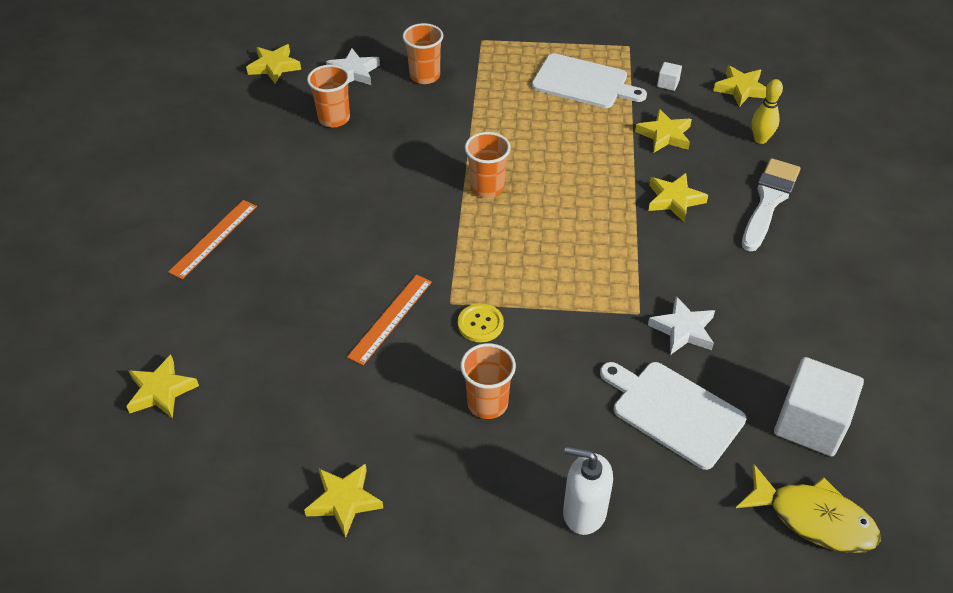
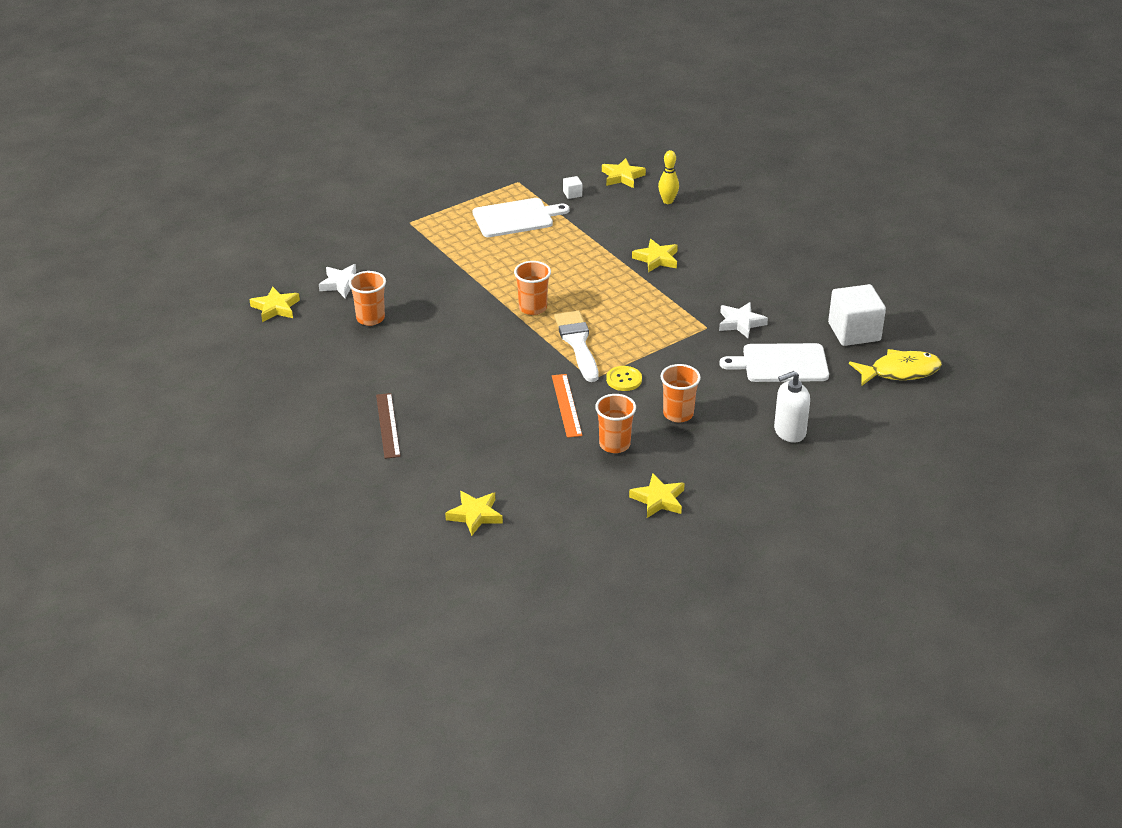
camera: 40 degrees left, 10 degrees down
(213, 238) = (388, 425): orange ruler -> brown ruler
(425, 76) = (399, 263): orange cup -> orange cup (614, 444)
(664, 135) = (607, 225): yellow star -> none
(769, 201) = (711, 233): white brush -> white brush (577, 343)

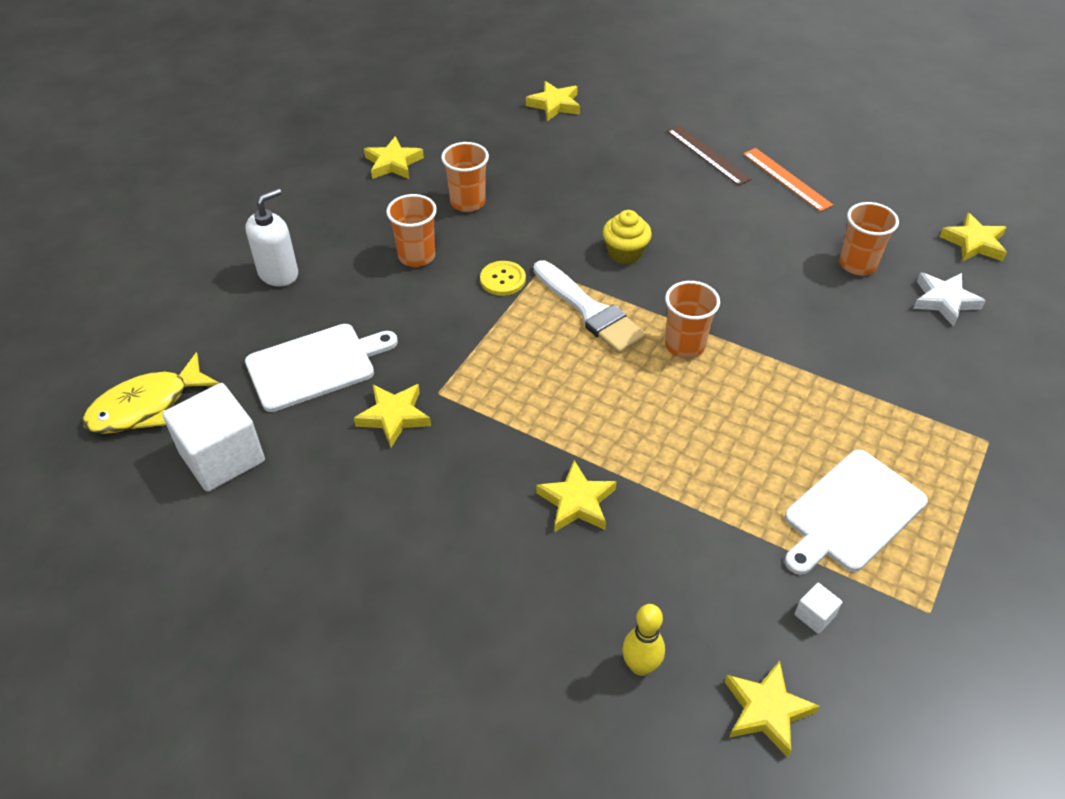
camera: 155 degrees right, 10 degrees up
(522, 372) = (625, 252): none -> yellow cupcake
(566, 405) = (547, 229): orange ruler -> orange ruler (786, 179)
(740, 323) = (394, 416): white star -> yellow star

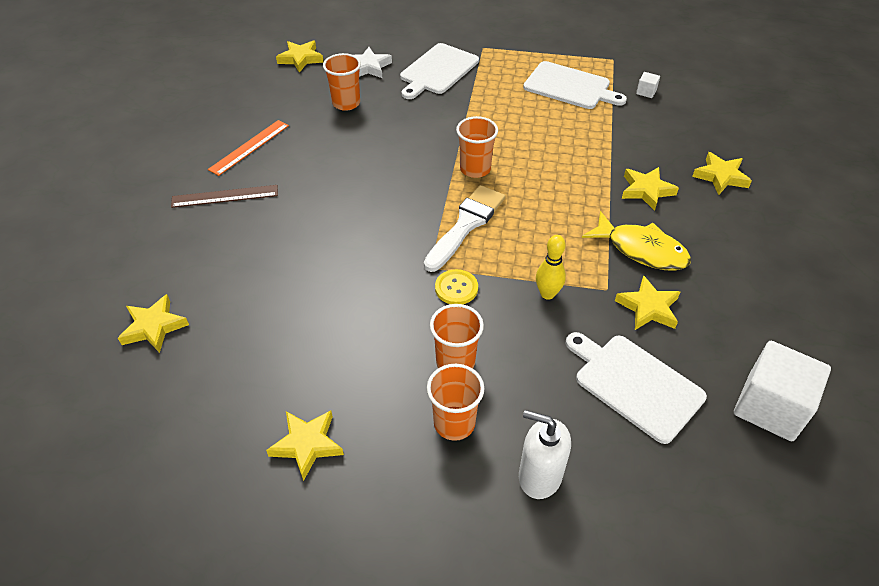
camera: 110 degrees left, 0 degrees up
(146, 406) = (772, 503): yellow fish -> yellow fish (641, 250)
(467, 202) = (355, 349): orange cup -> orange cup (454, 423)
(625, 252) = (385, 220): yellow cupcake -> none
(640, 666) = (729, 143): yellow bowling pin -> yellow bowling pin (547, 294)
(707, 155) = (225, 196): brown ruler -> brown ruler turned 45 degrees clockwise
(766, 710) = (712, 100): yellow star -> yellow star (721, 176)
(923, 369) = (438, 71): none -> white cutting board

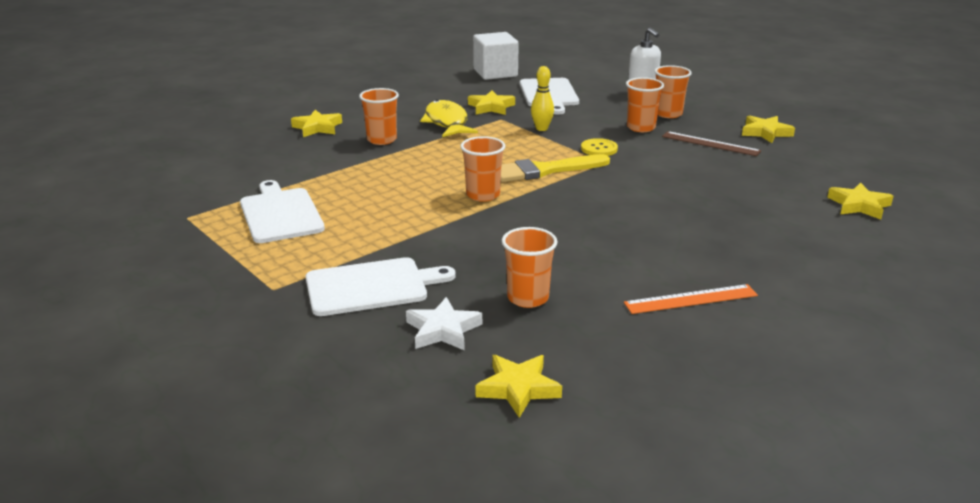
camera: 140 degrees left, 20 degrees down
(225, 196) = (750, 264): brown ruler -> brown ruler (710, 144)
(466, 225) = (545, 170): white brush -> yellow brush
(646, 92) = (232, 183): white cube -> none
(646, 190) = (381, 140): yellow star -> orange cup

